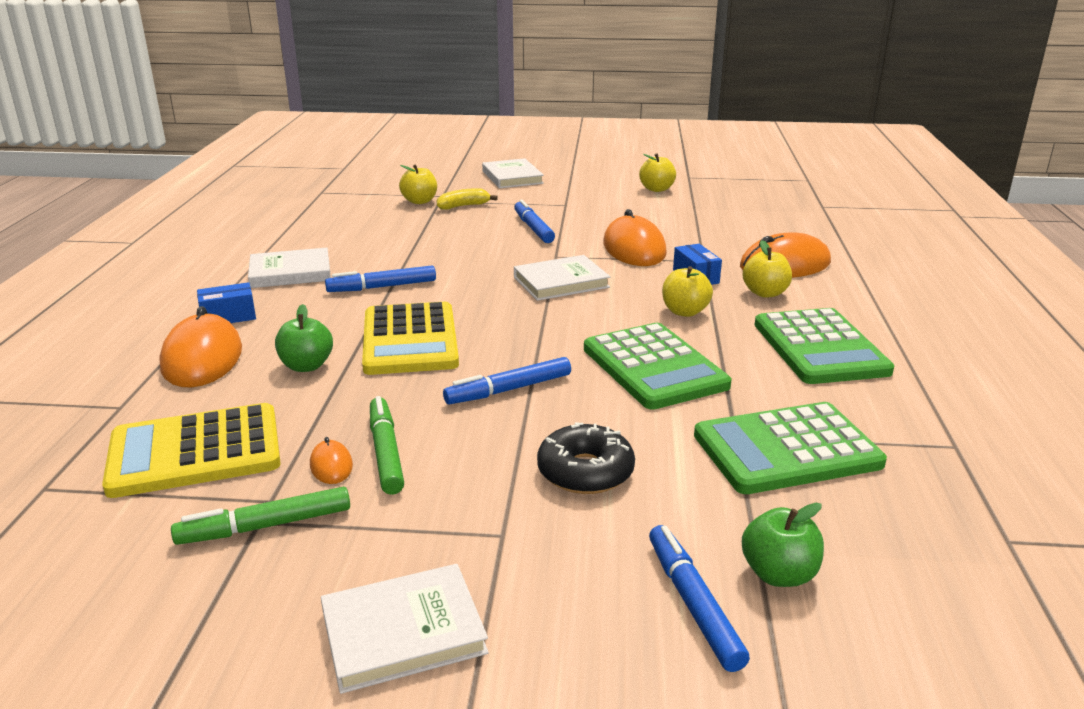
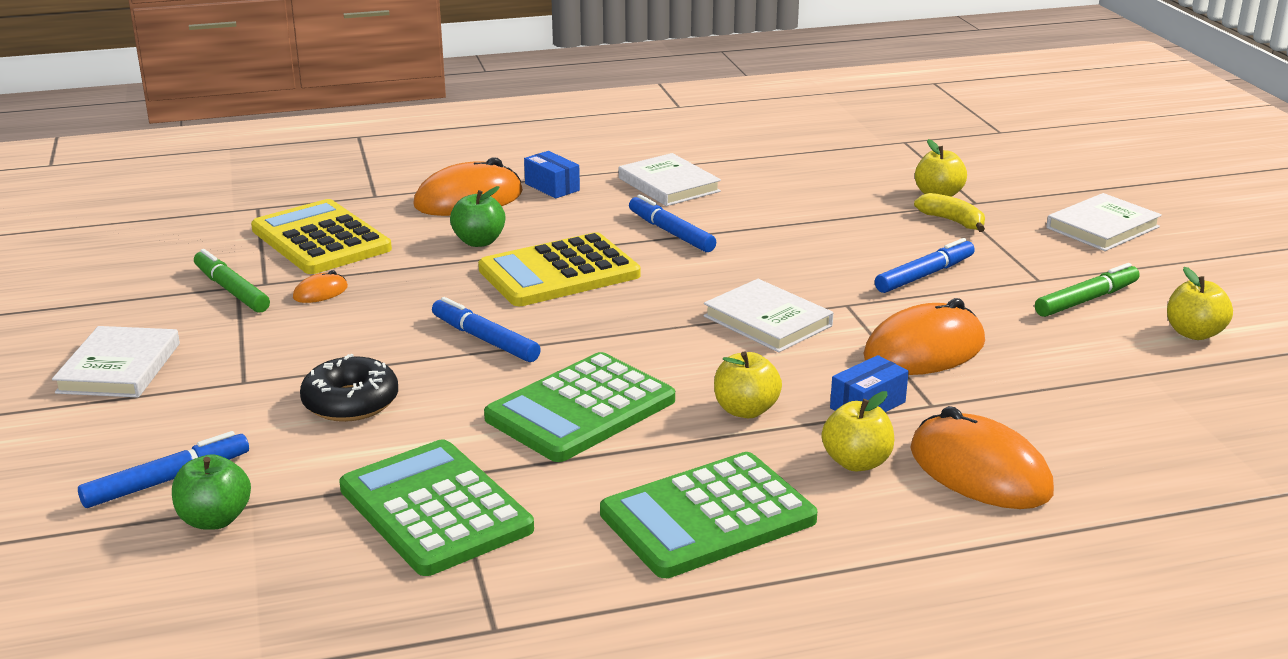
camera: 70 degrees right, 0 degrees up
(385, 452) = (348, 308): green marker -> green marker (1086, 300)
(403, 632) = (119, 368): white book -> white book turned 45 degrees clockwise

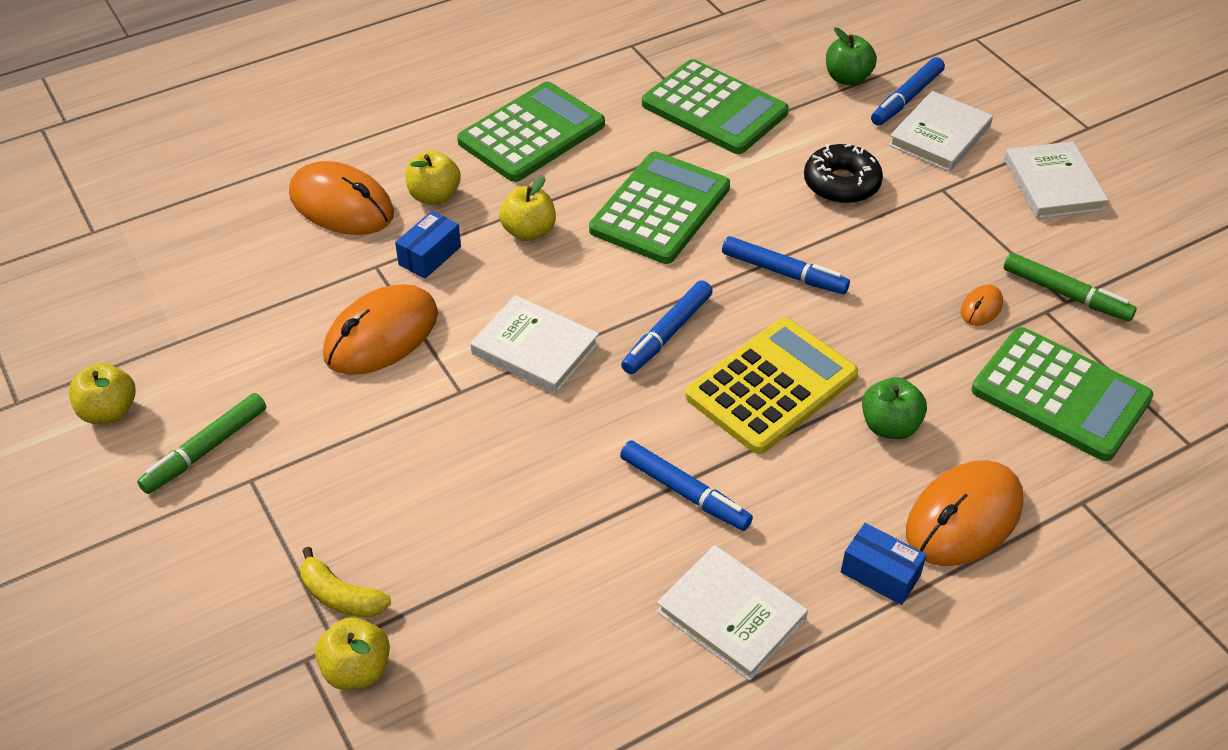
camera: 165 degrees right, 20 degrees up
(321, 239) = (1060, 395): yellow calculator -> green calculator
(924, 275) = (379, 462): blue marker -> blue marker (667, 334)
(1102, 227) = (144, 622): white book -> white book (939, 136)

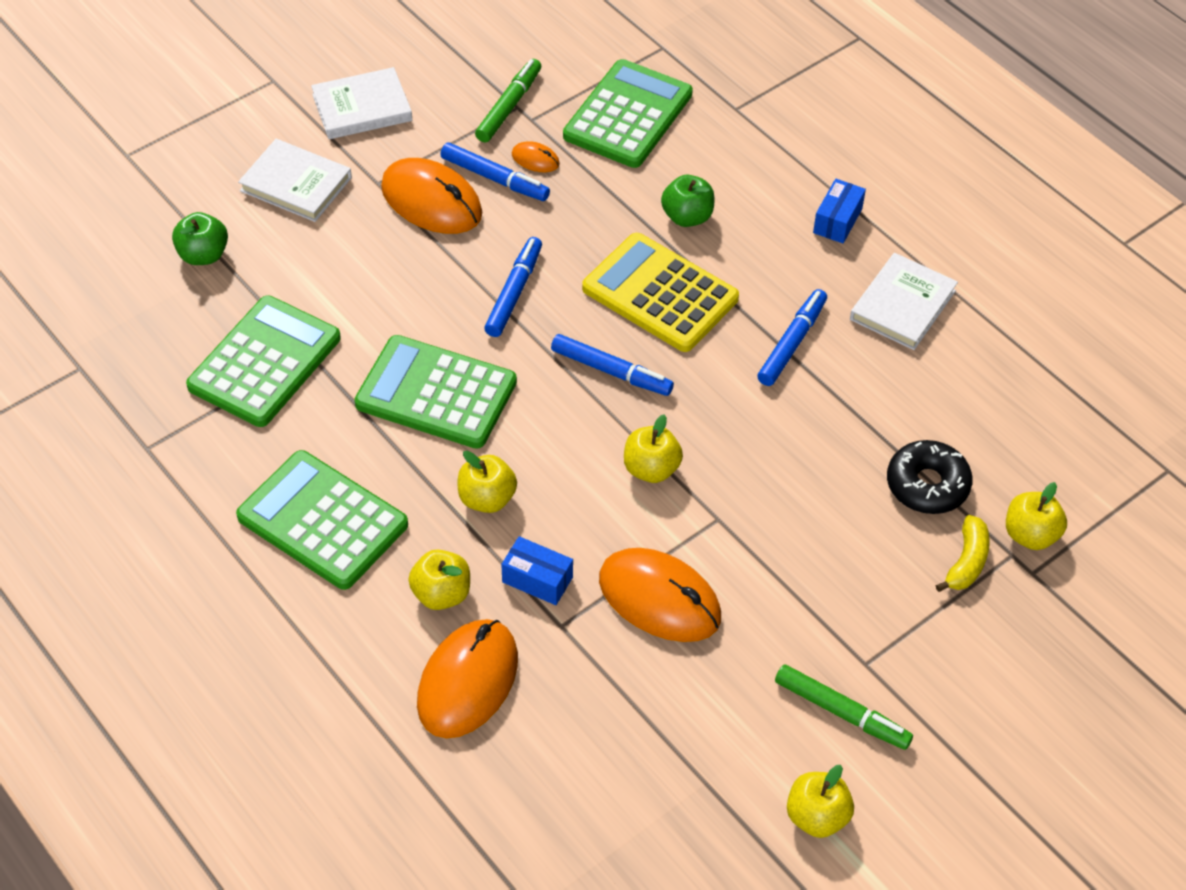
camera: 100 degrees left, 5 degrees up
(535, 348) = (651, 469): white book -> yellow apple
(841, 184) = (379, 255): black donut -> black donut (927, 485)
(907, 98) = (236, 208): blue marker -> blue marker (495, 178)
(963, 518) = (770, 174): orange mouse -> orange mouse (431, 201)

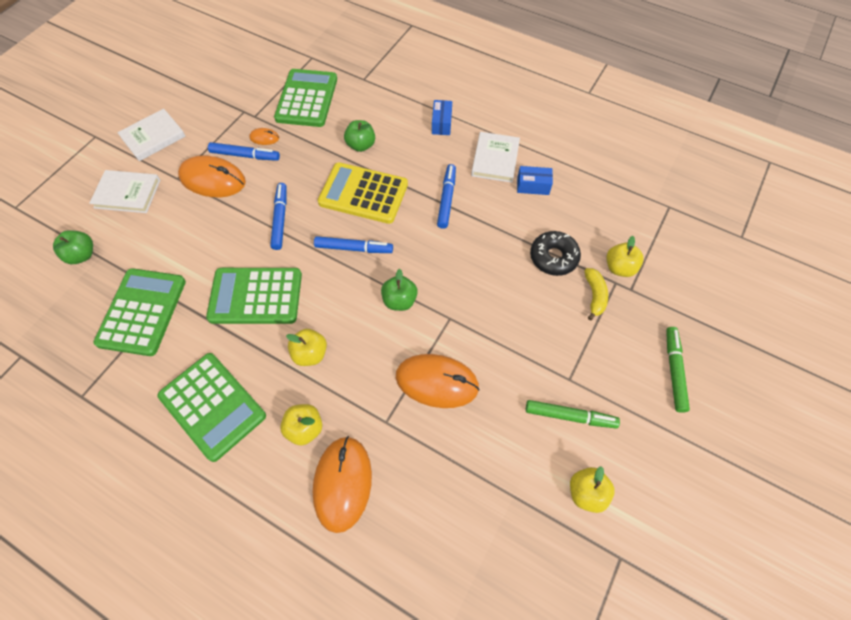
camera: 20 degrees left, 10 degrees up
(322, 521) = (212, 406): green calculator -> green calculator turned 150 degrees counterclockwise
(509, 106) = (238, 112): green marker -> green marker (674, 371)
(537, 579) = (360, 396): blue box -> blue box (533, 186)
(651, 469) = (399, 300): yellow apple -> green apple

